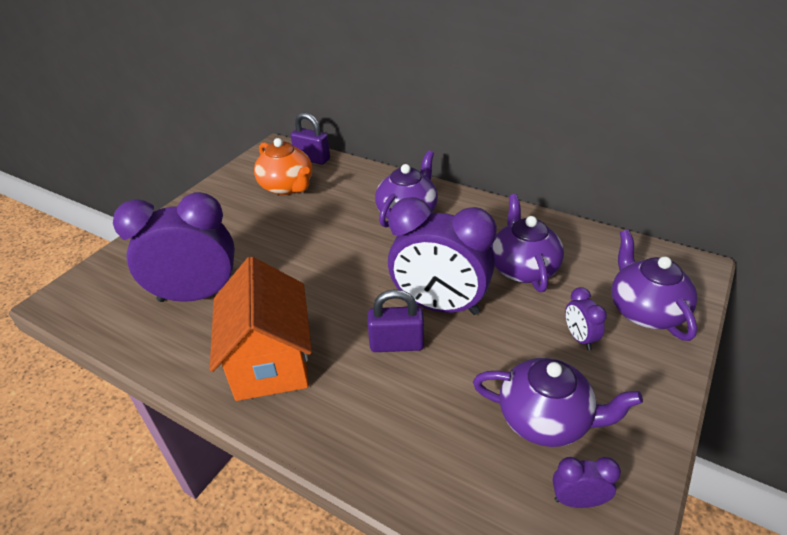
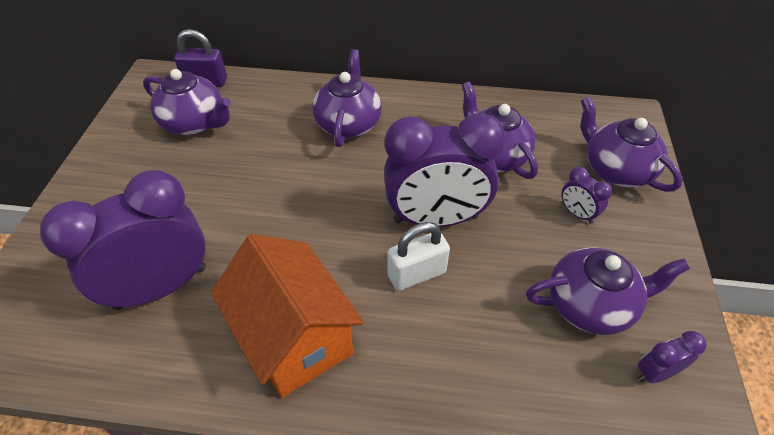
camera: 25 degrees left, 10 degrees up
(287, 187) = (195, 123): orange teapot -> purple teapot
(396, 344) = (416, 274): purple padlock -> white padlock

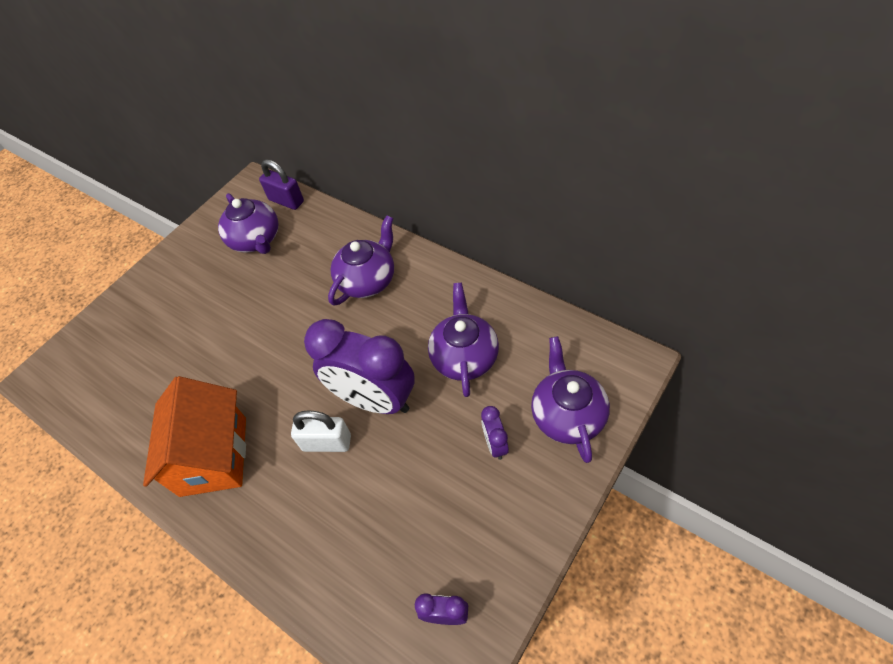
camera: 35 degrees right, 5 degrees up
(161, 287) = (158, 377): purple clock -> none
(591, 305) = (440, 532): purple teapot -> none

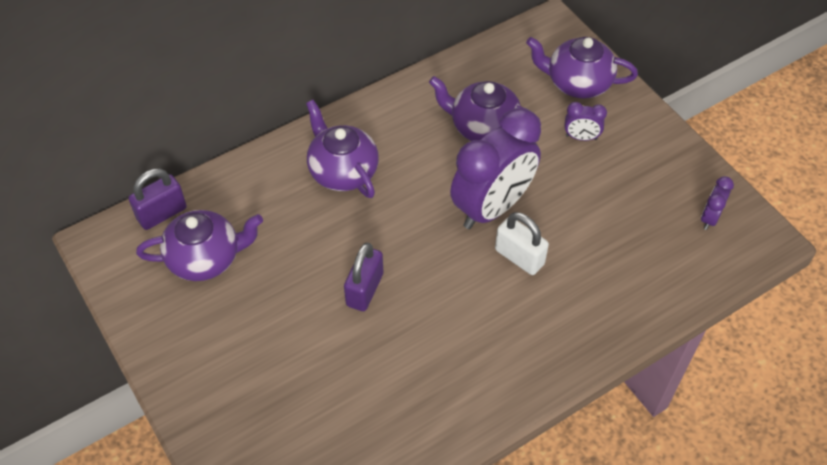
camera: 75 degrees left, 0 degrees up
(213, 456) = (486, 358): orange house -> none
(257, 343) = (365, 289): none -> purple padlock
(327, 442) = (519, 257): white padlock -> white padlock turned 75 degrees counterclockwise

